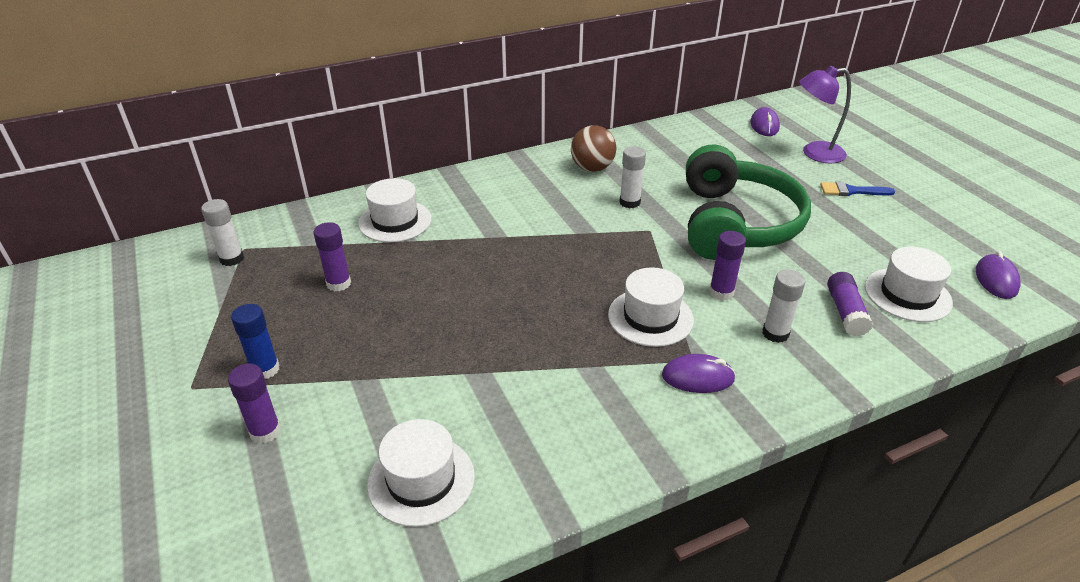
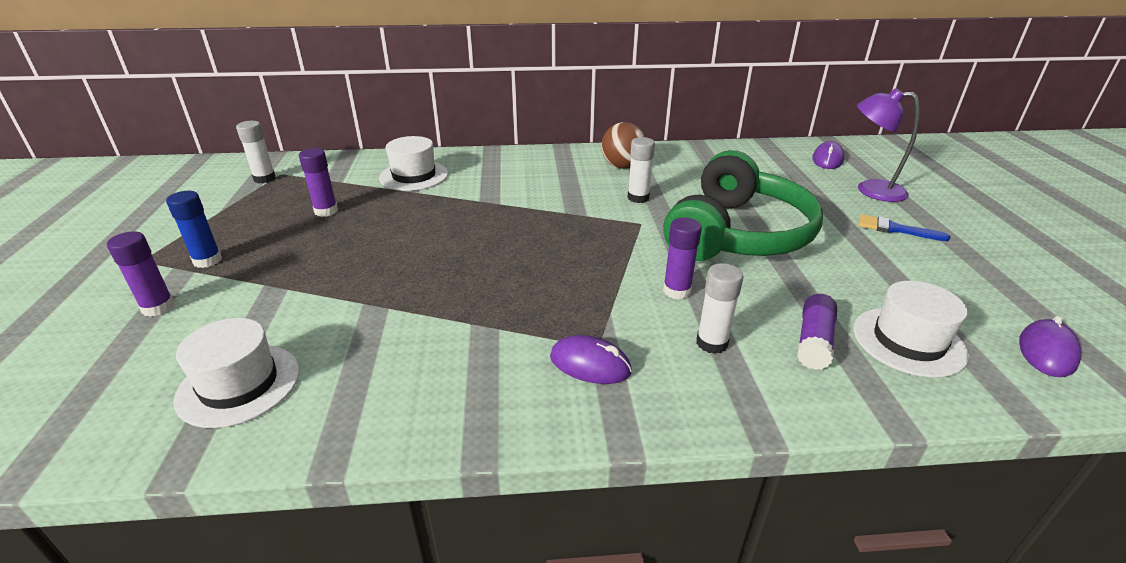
camera: 20 degrees right, 5 degrees down
(650, 317) = (582, 297): white hat -> none

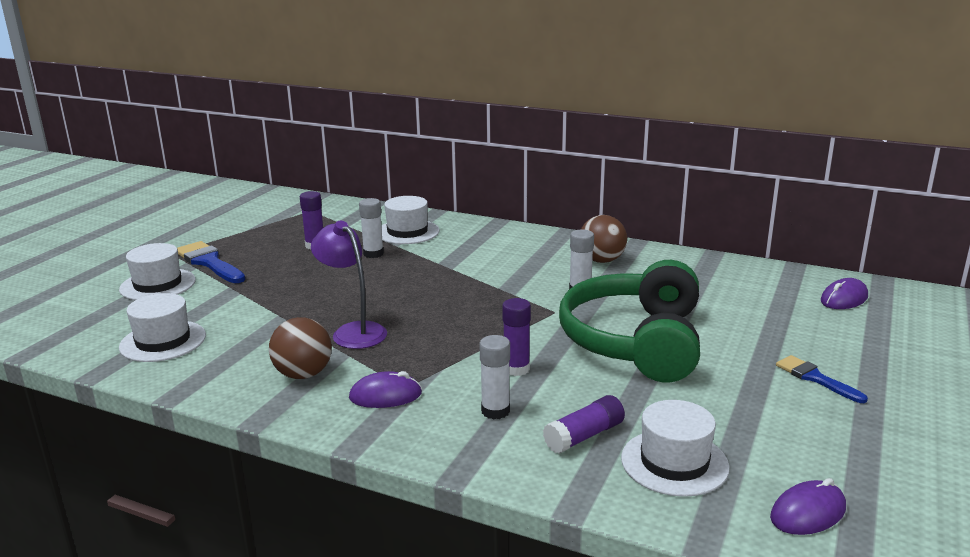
camera: 30 degrees right, 10 degrees down
(158, 307) = (158, 285): purple glue stick -> white hat
(207, 260) = (209, 262): blue glue stick -> blue brush
(264, 179) = (296, 212): white glue stick -> white glue stick (373, 254)
(471, 369) = (303, 374): none -> brown ball
(590, 364) = (385, 396): purple mouse -> purple mouse turned 60 degrees counterclockwise
(737, 234) = (635, 341): green headphones -> green headphones turned 135 degrees clockwise
(870, 190) = (848, 338): purple lamp -> purple lamp (353, 331)

